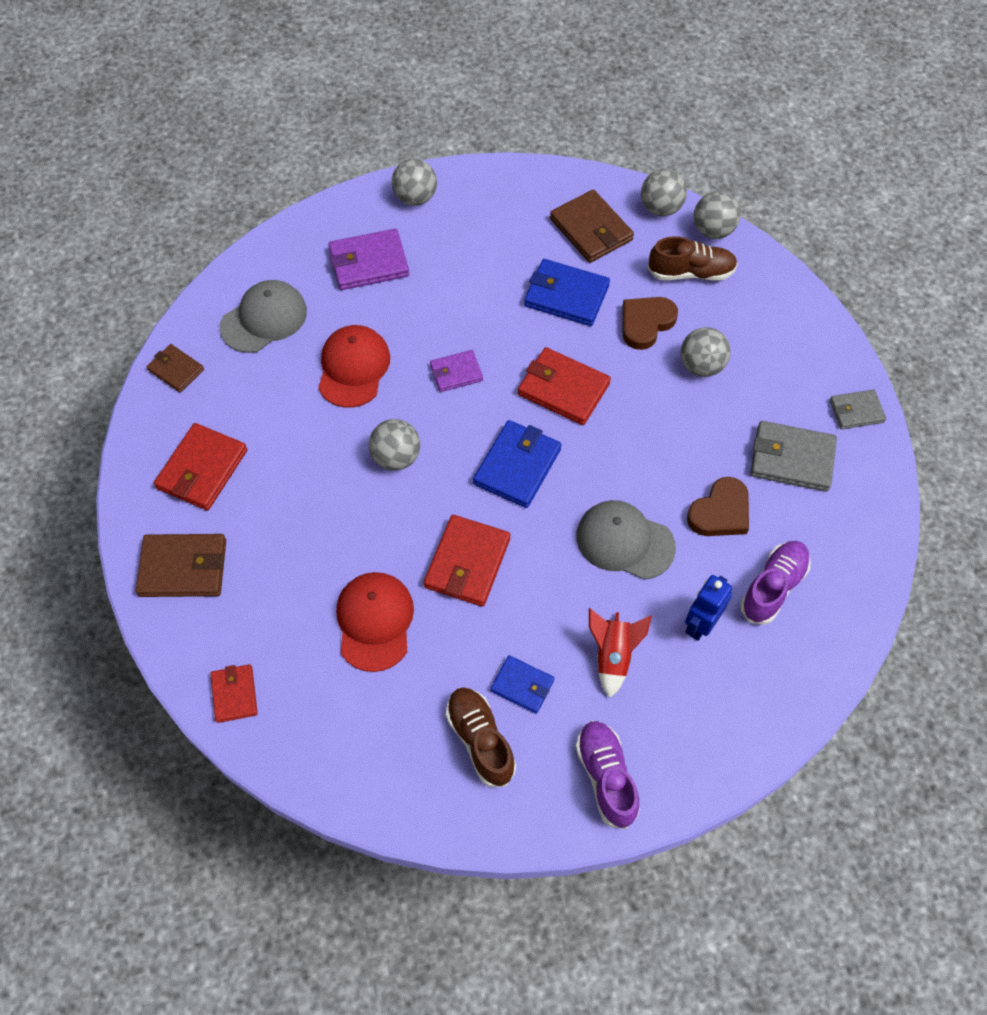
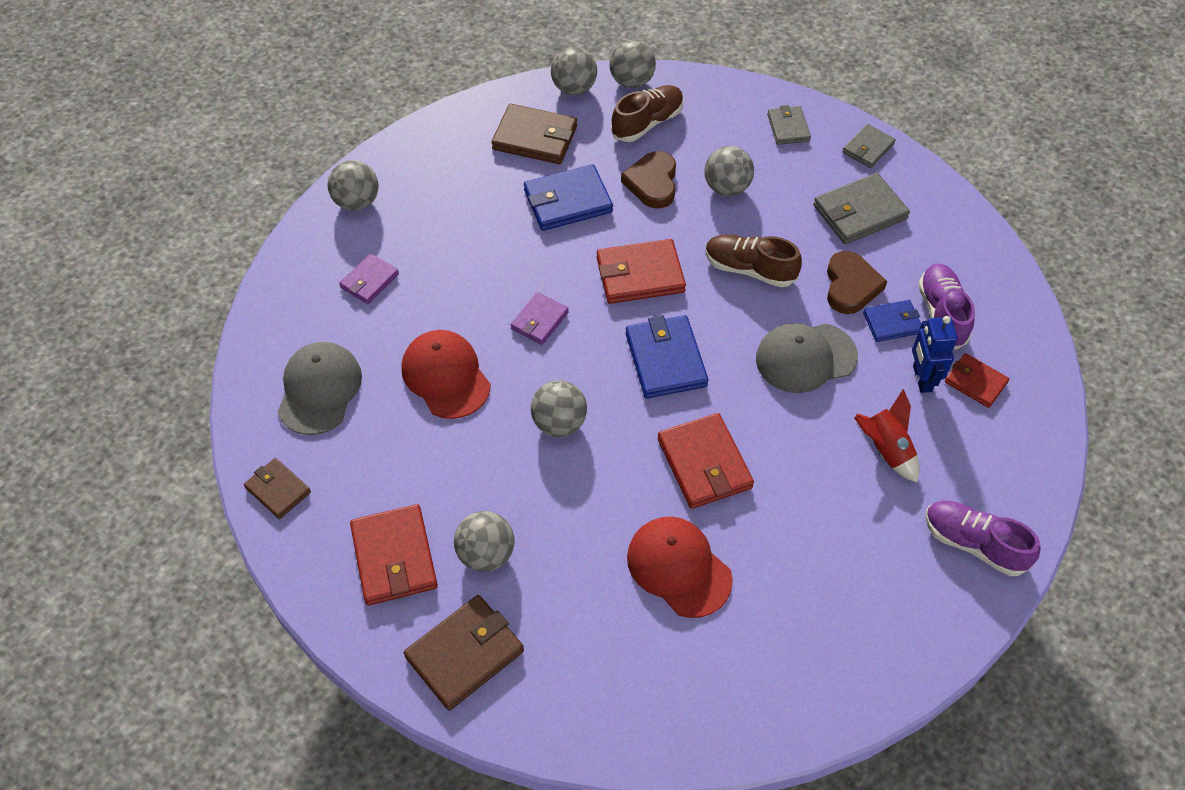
camera: 40 degrees left, 5 degrees down
(176, 370) = (278, 490): brown wallet -> brown wallet turned 45 degrees clockwise
(234, 694) = (623, 723): red wallet -> red wallet (975, 382)
(260, 512) = (486, 554): none -> grey ball
(369, 263) = (369, 281): purple wallet -> purple wallet, size x0.61
(480, 740) = (857, 593): brown shoe -> brown shoe (749, 269)
(522, 685) = (844, 525): blue wallet -> blue wallet (892, 323)
(805, 350) = (788, 127): none -> grey wallet

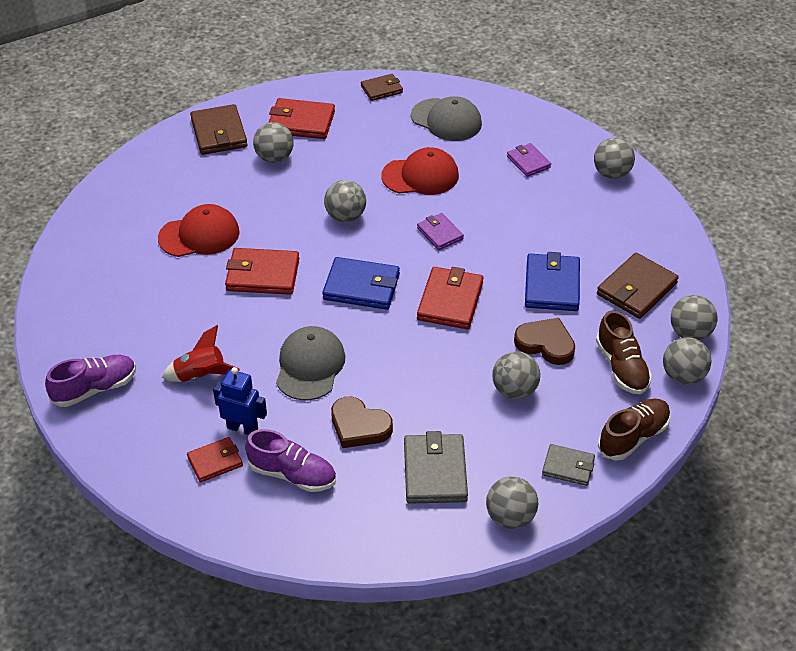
camera: 115 degrees right, 10 degrees down
(749, 269) = (416, 368): brown shoe -> brown shoe (633, 437)
(868, 148) = (510, 517): grey wallet -> grey ball
(892, 323) = (306, 436): blue wallet -> none

